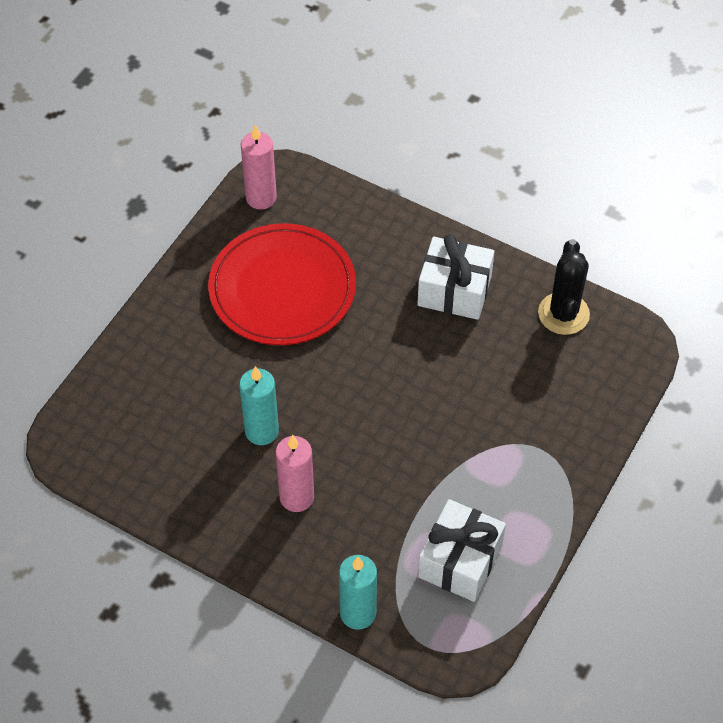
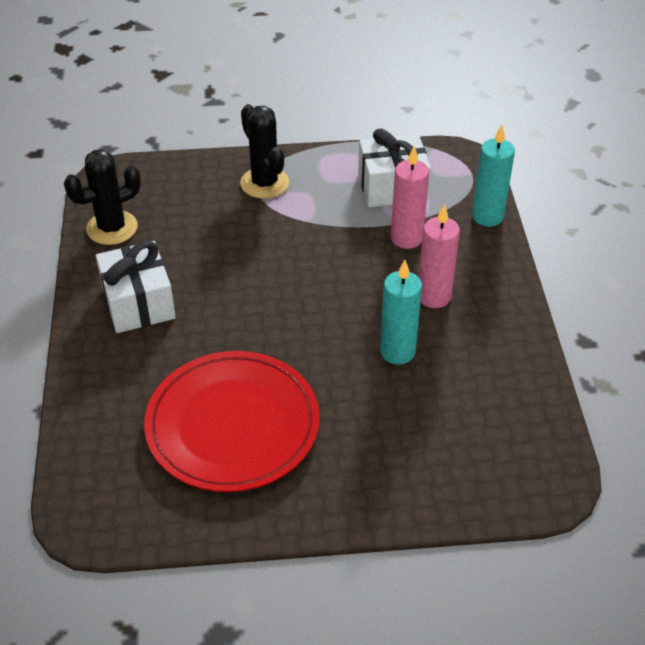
camera: 125 degrees left, 10 degrees down
(261, 198) = (126, 512): pink candle -> pink candle (406, 238)
(543, 458) = (264, 183): none -> black cactus

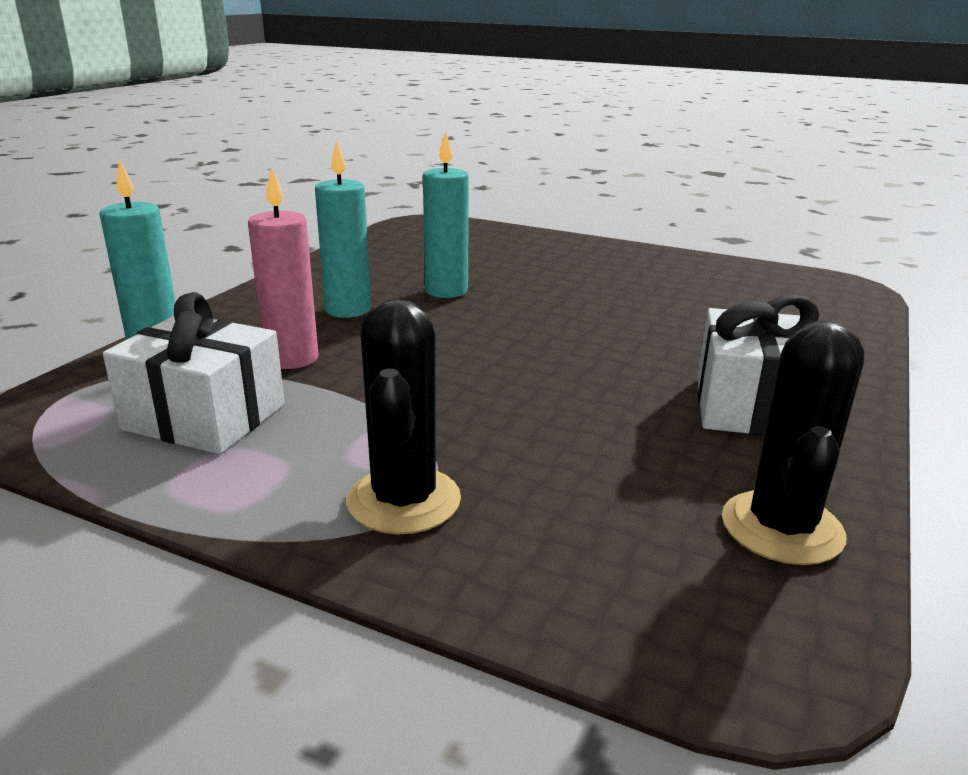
camera: 150 degrees left, 20 degrees down
(112, 228) = (782, 528): black cactus -> black cactus turned 75 degrees counterclockwise
(232, 424) = (667, 295): red plate -> none
(434, 296) = (348, 310): pink candle -> turquoise candle

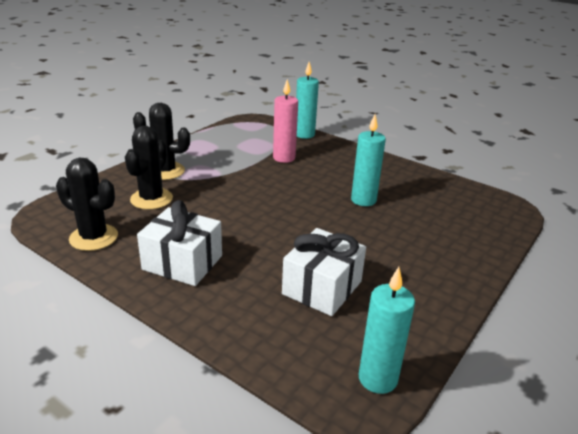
camera: 100 degrees right, 5 degrees up
(205, 417) = (240, 143): white gift -> white gift (322, 288)
(348, 310) = (338, 172): turquoise candle -> turquoise candle (377, 378)
(563, 488) = (151, 199): none -> black cactus

